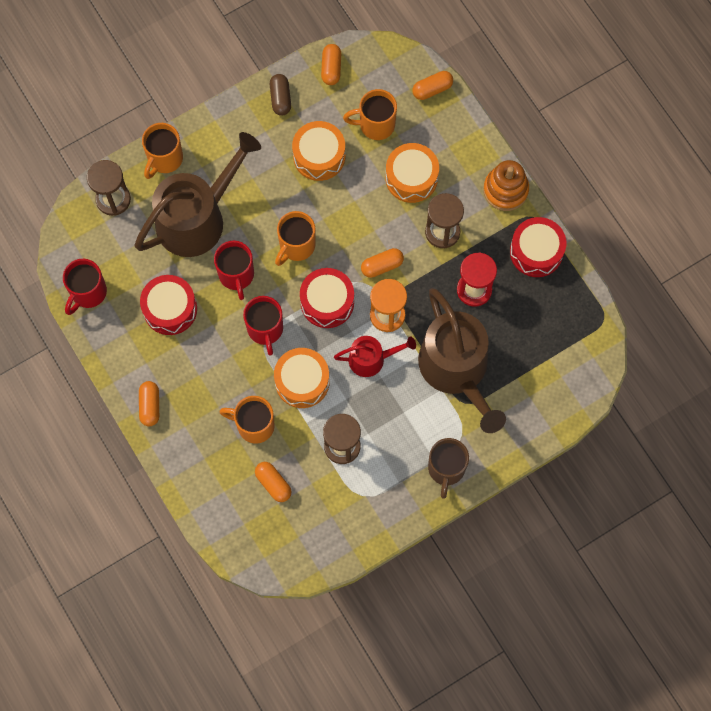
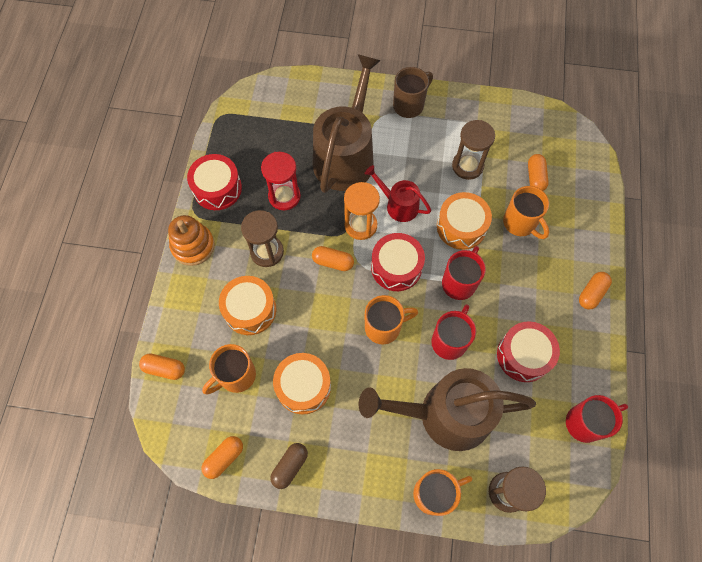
camera: 140 degrees left, 5 degrees down
(375, 125) = (236, 376): orange mug -> orange mug turned 105 degrees clockwise

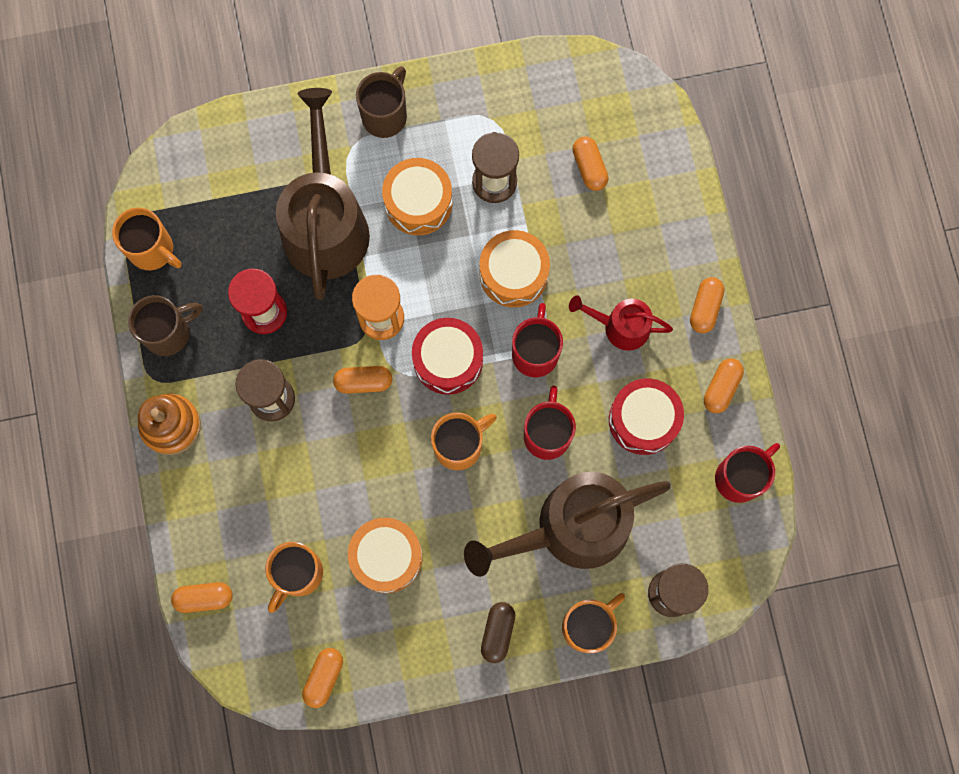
camera: 20 degrees left, 10 degrees up
(217, 188) = (169, 332): red drum -> brown mug
(250, 310) = (281, 484): orange drum -> orange drum (418, 202)
(290, 466) = (406, 658): brown capsule -> brown capsule (497, 632)
(398, 205) = (421, 271): red watering can -> red watering can (621, 327)
(520, 223) = (588, 242): orange mug -> orange mug (153, 250)
(588, 353) = (721, 388): none -> orange capsule

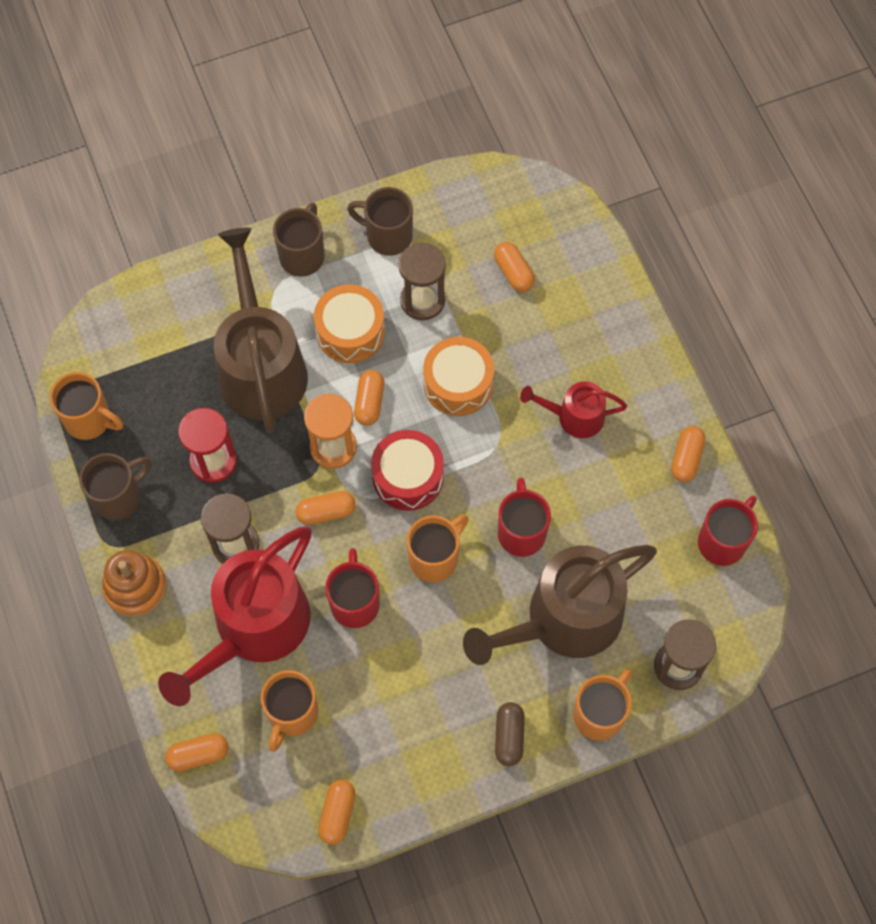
camera: 10 degrees left, 10 degrees down
(276, 484) = (254, 628): none -> red watering can
(386, 557) = (380, 680): orange drum -> none
(472, 108) = (387, 236): none -> brown mug
(535, 352) = (494, 455): red mug -> red mug (355, 602)
(643, 420) = (615, 502): red drum -> none
(705, 308) = (654, 385): orange capsule -> orange capsule (369, 402)

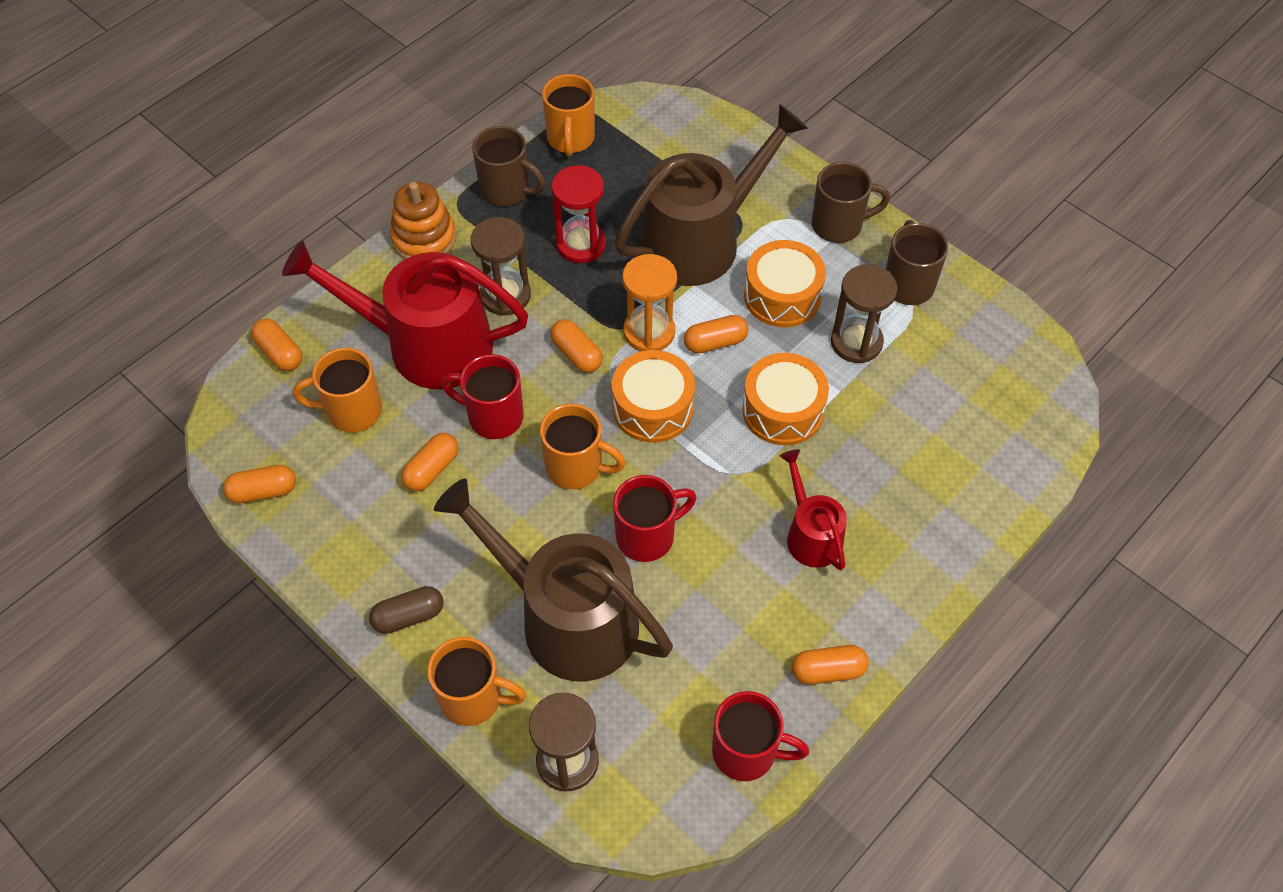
camera: 65 degrees right, 10 degrees down
(355, 602) = (493, 416): red mug -> red mug turned 135 degrees counterclockwise
(408, 477) = (653, 407): red drum -> orange drum
(513, 272) = (943, 410): orange capsule -> orange capsule (432, 469)

